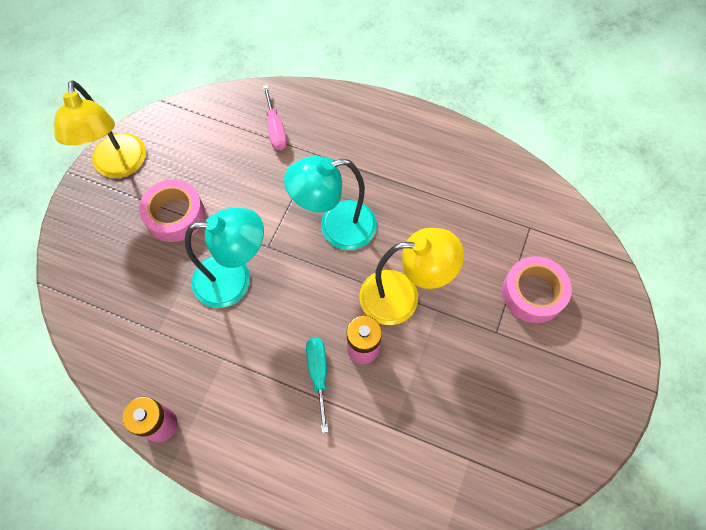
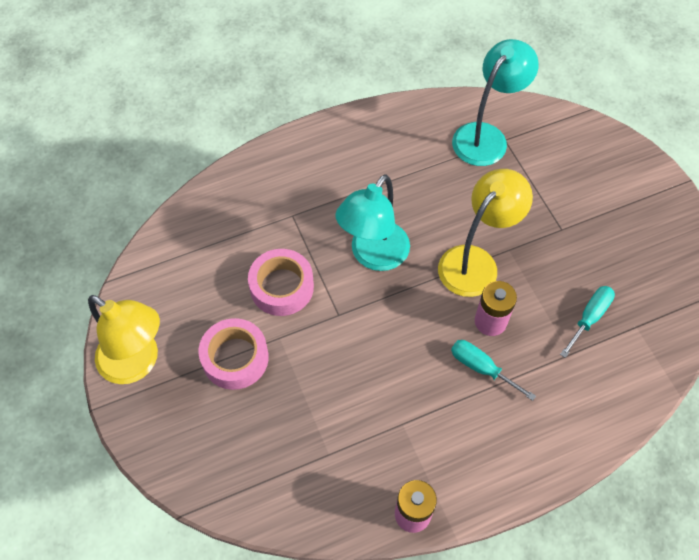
camera: 45 degrees left, 5 degrees down
(234, 279) = (342, 361): turquoise lamp -> turquoise lamp (486, 136)
(275, 129) = (238, 223): pink screwdriver -> none
(440, 417) = (589, 318): none -> turquoise screwdriver
(533, 293) = (555, 182): pink tape -> pink tape (281, 287)

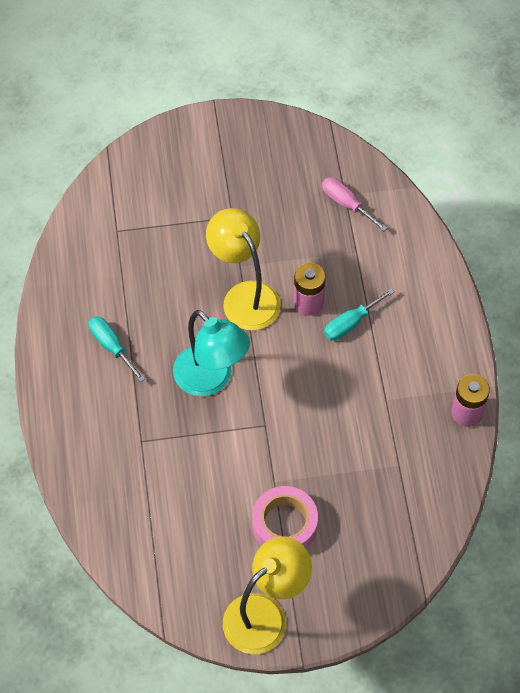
camera: 75 degrees left, 0 degrees up
(281, 287) = (220, 468): pink tape -> none
(486, 136) = (107, 245): turquoise lamp -> none
(589, 318) = (327, 226): turquoise screwdriver -> turquoise screwdriver (111, 346)
(625, 331) = (346, 204): none -> pink screwdriver

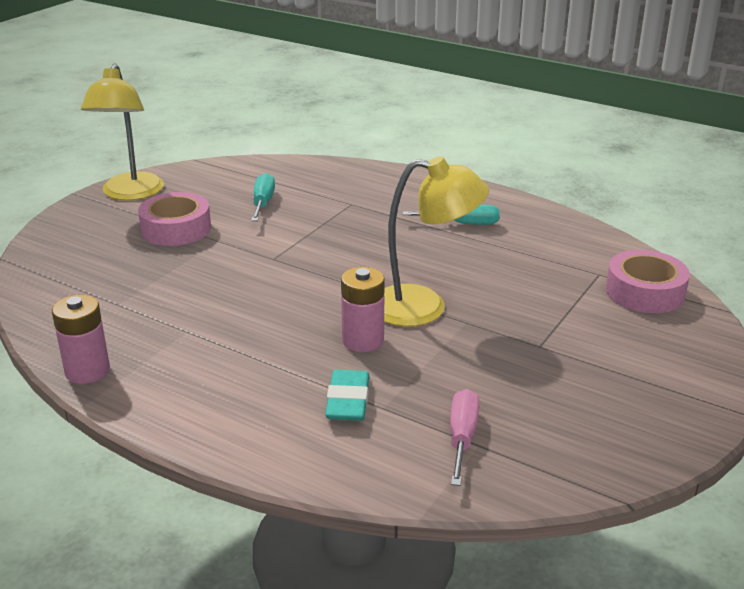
camera: 130 degrees right, 30 degrees down
(120, 197) = (645, 292): none -> pink tape
(211, 379) = (359, 253): turquoise lamp -> none
(346, 204) = (462, 437): pink screwdriver -> pink screwdriver turned 75 degrees counterclockwise
(351, 323) = (299, 354): turquoise screwdriver -> turquoise screwdriver (263, 203)
(366, 270) = (348, 401): none -> turquoise eraser

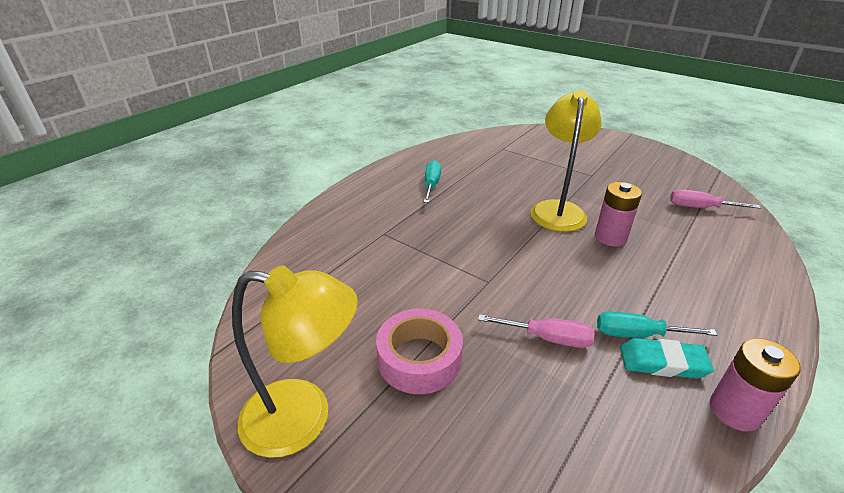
camera: 85 degrees left, 5 degrees up
(190, 285) = (547, 338): none -> pink screwdriver
(263, 203) = (368, 288): turquoise screwdriver -> turquoise screwdriver (637, 334)
(348, 401) = (688, 247): turquoise eraser -> turquoise eraser (662, 362)
(645, 292) = (523, 139): pink tape -> none

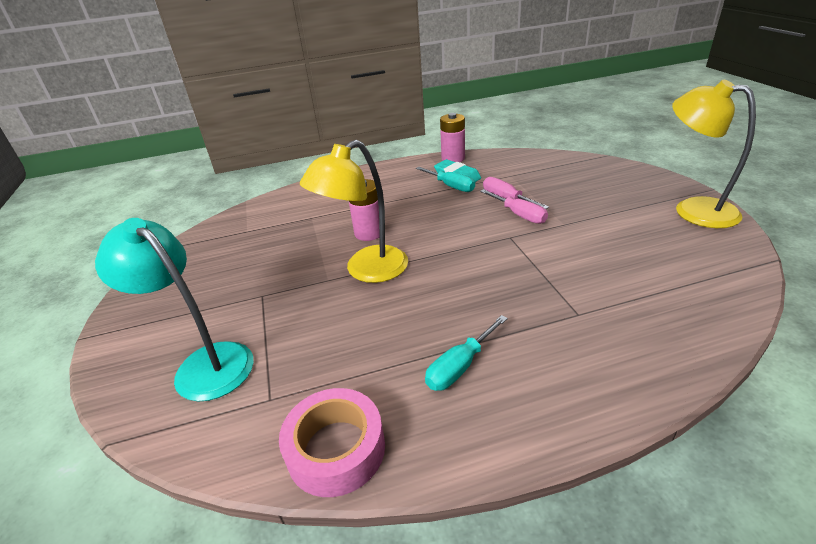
camera: 140 degrees left, 0 degrees up
(419, 358) = (601, 213): pink tape -> pink tape (336, 449)
(554, 146) = (204, 363): none -> turquoise lamp
(700, 208) = (257, 228): pink screwdriver -> pink screwdriver (519, 215)

